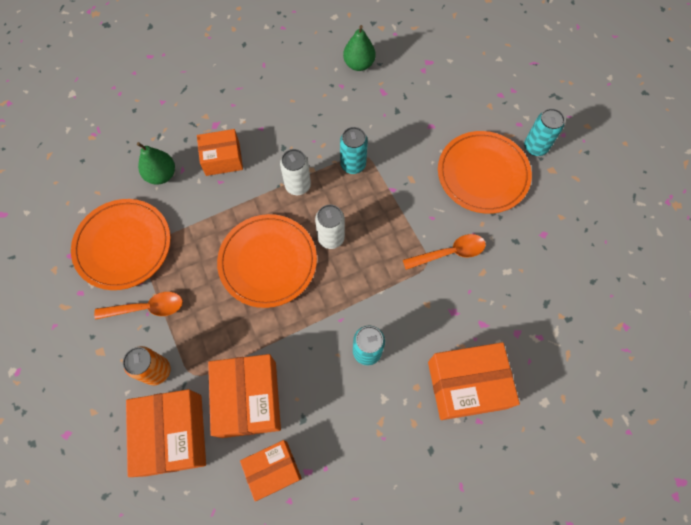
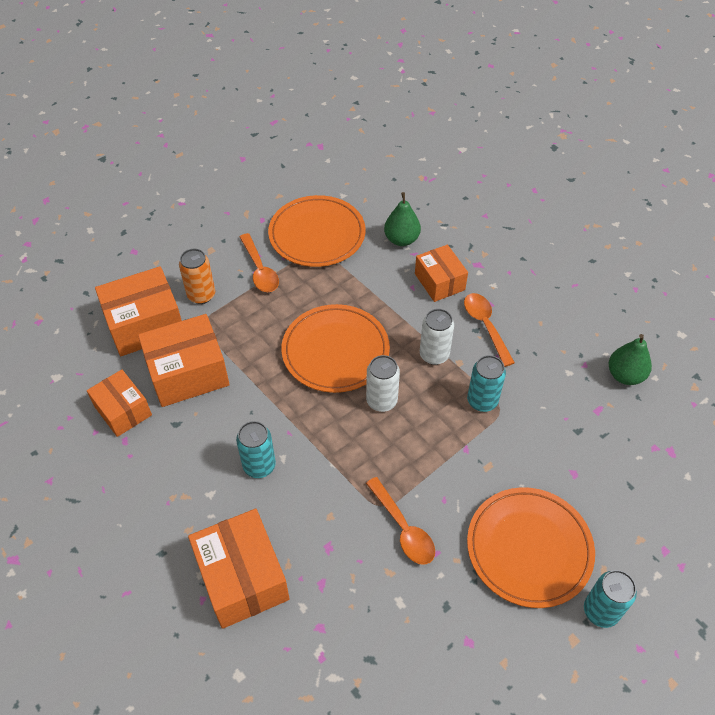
camera: 75 degrees right, 15 degrees down
(282, 139) = (485, 326): none -> orange spoon

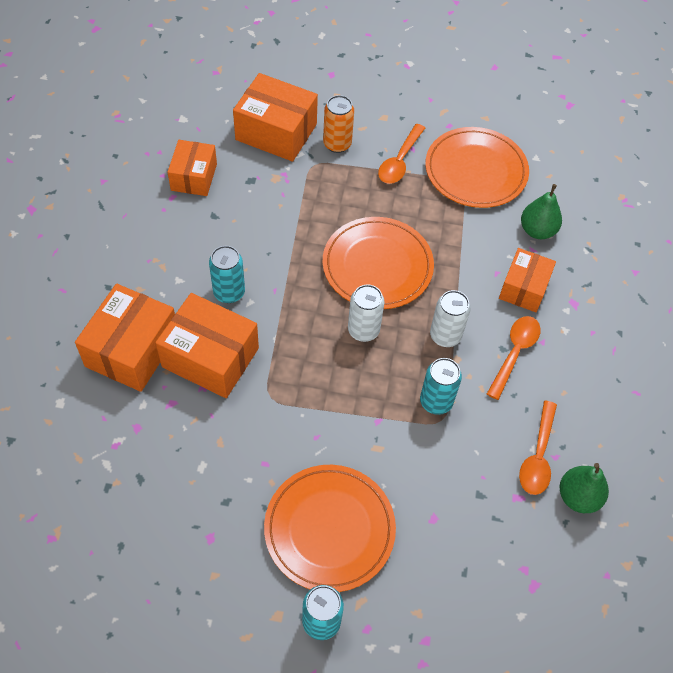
camera: 45 degrees right, 5 degrees up
(188, 373) = (262, 189): orange box -> orange box (210, 357)
(403, 528) = (265, 426): orange spoon -> orange spoon (538, 456)

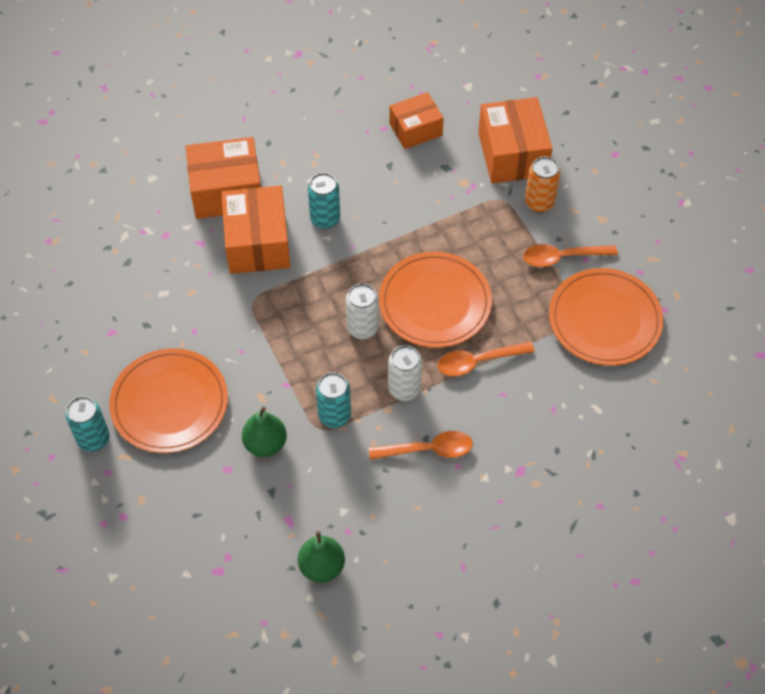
camera: 60 degrees right, 0 degrees up
(523, 288) = (503, 423): orange box -> none
(537, 230) = (578, 402): green pear -> green pear (265, 444)
(538, 456) = (338, 517): orange spoon -> orange spoon (478, 362)

